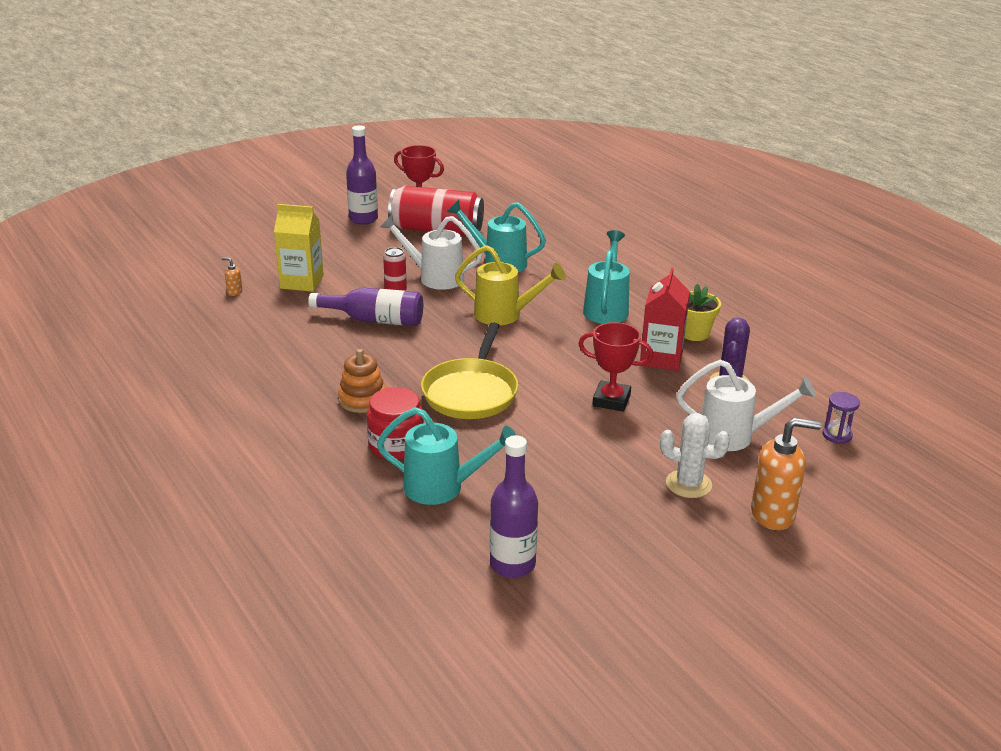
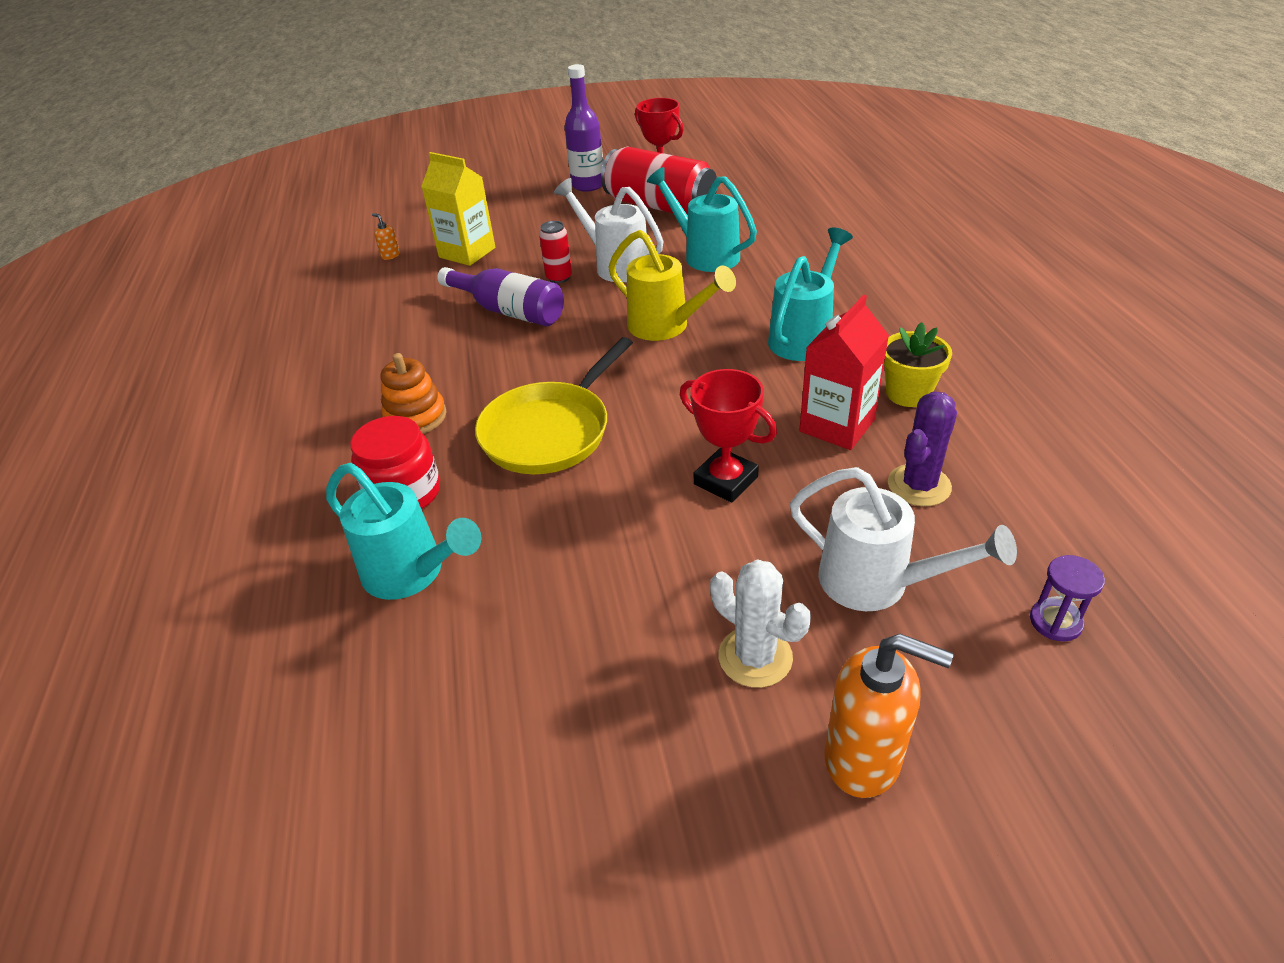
camera: 25 degrees right, 10 degrees up
(512, 564) = (408, 737): purple bottle -> none

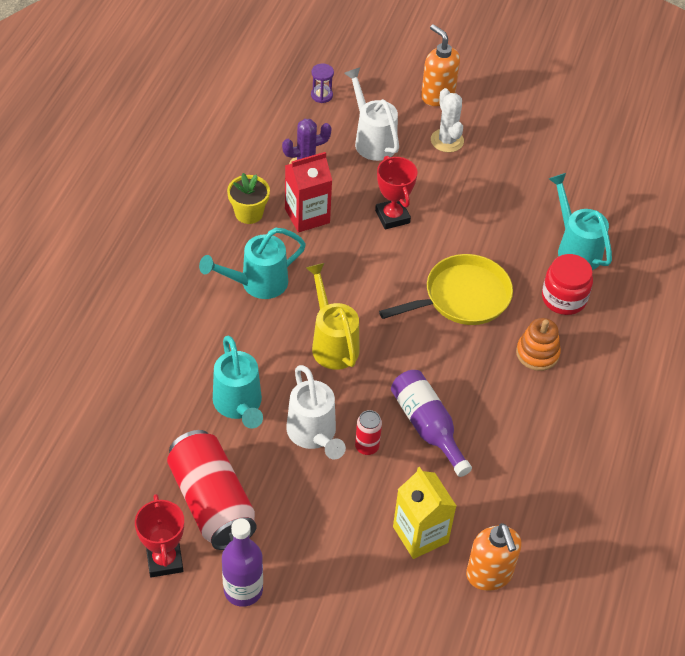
camera: 155 degrees left, 10 degrees up
(390, 255) = (489, 575): orange soap dispenser -> orange soap dispenser, size x2.33

